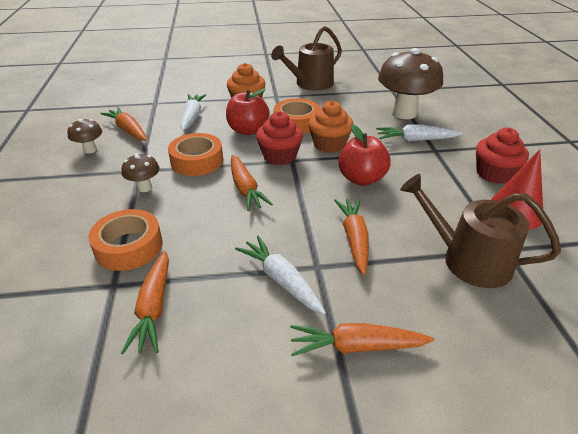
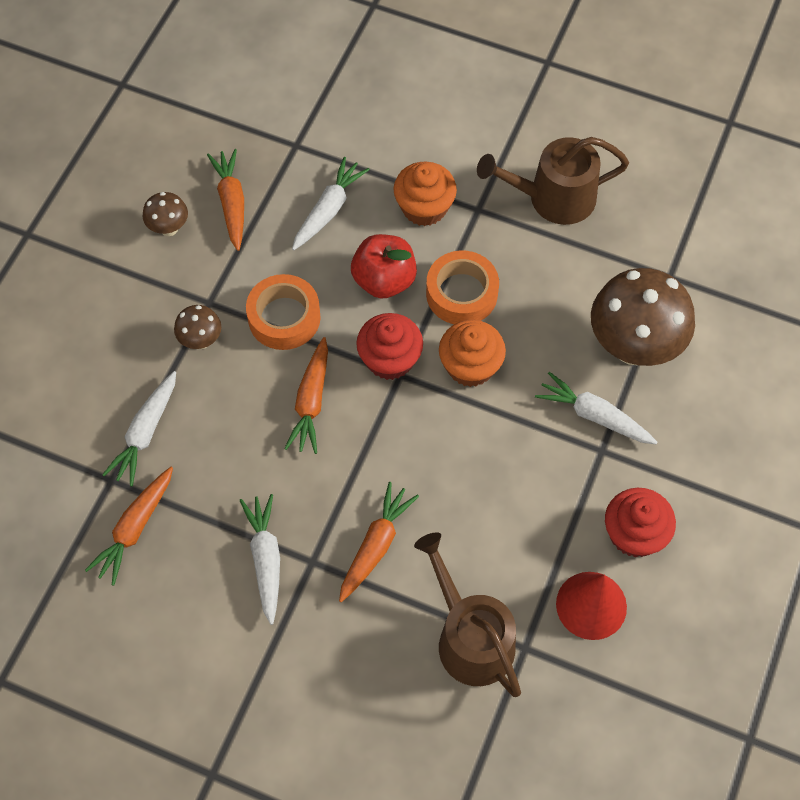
camera: 30 degrees right, 25 degrees up
(129, 246) = (145, 433): orange tape -> white carrot
(356, 346) = (282, 668): orange carrot -> none
(361, 179) = (459, 455): red apple -> none

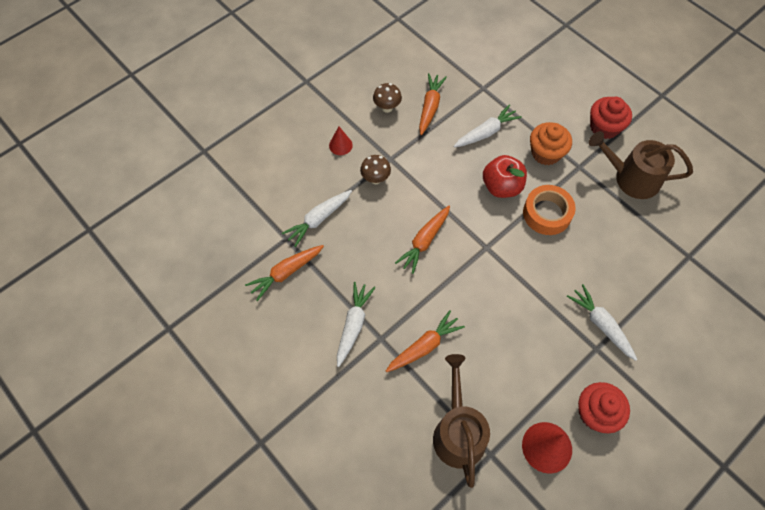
camera: 25 degrees right, 0 degrees up
(126, 311) = (340, 145): none -> red cone
(284, 317) = (430, 185): orange tape -> none
(390, 359) = (484, 235): red cupcake -> red cupcake (604, 127)
(470, 366) = (533, 260): orange cupcake -> none
(633, 347) = (646, 291): brown mushroom -> none

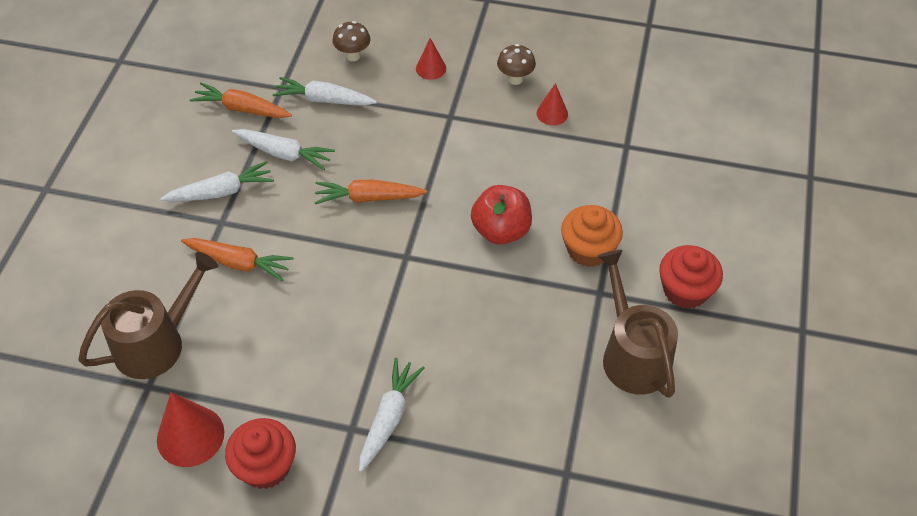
camera: 55 degrees right, 10 degrees down
(375, 179) = (413, 118): brown mushroom -> brown mushroom (353, 56)
(430, 107) = (552, 113): orange carrot -> red cone
(486, 132) = (565, 180): white carrot -> white carrot (284, 154)
(547, 213) = (501, 291): orange tape -> none

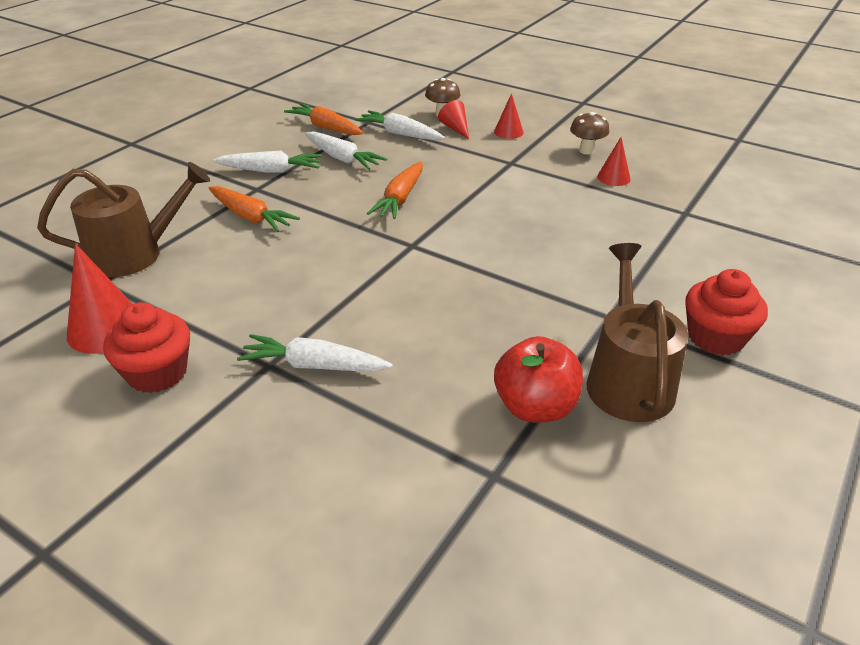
camera: 20 degrees right, 15 degrees down
(368, 198) = (400, 199): orange carrot -> orange carrot turned 90 degrees counterclockwise
(376, 76) = (455, 128): none -> red cone
(389, 418) = (314, 365): white carrot -> white carrot turned 120 degrees counterclockwise
(501, 230) = (520, 246): red apple -> red apple (535, 407)
(588, 249) = (610, 279): orange cupcake -> none

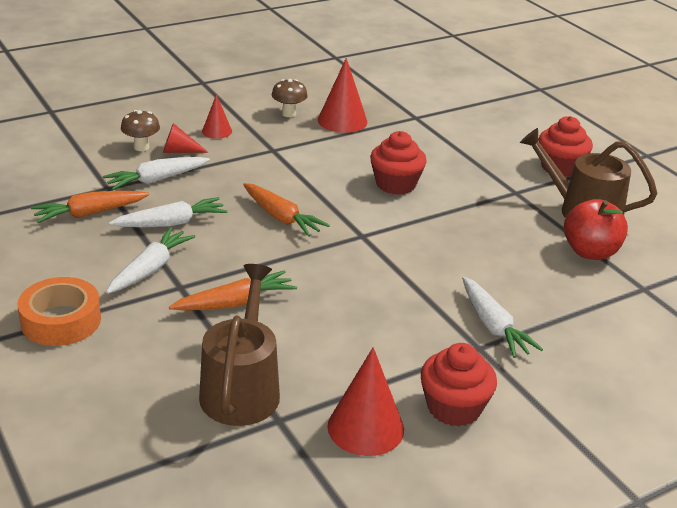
camera: 65 degrees left, 5 degrees down
(181, 162) = (61, 321): none -> orange tape
(314, 365) = (493, 326): white carrot -> white carrot turned 60 degrees counterclockwise
(528, 237) = (395, 184): none -> red cupcake
(613, 177) = (342, 121): red cone -> red cone, size x1.72

